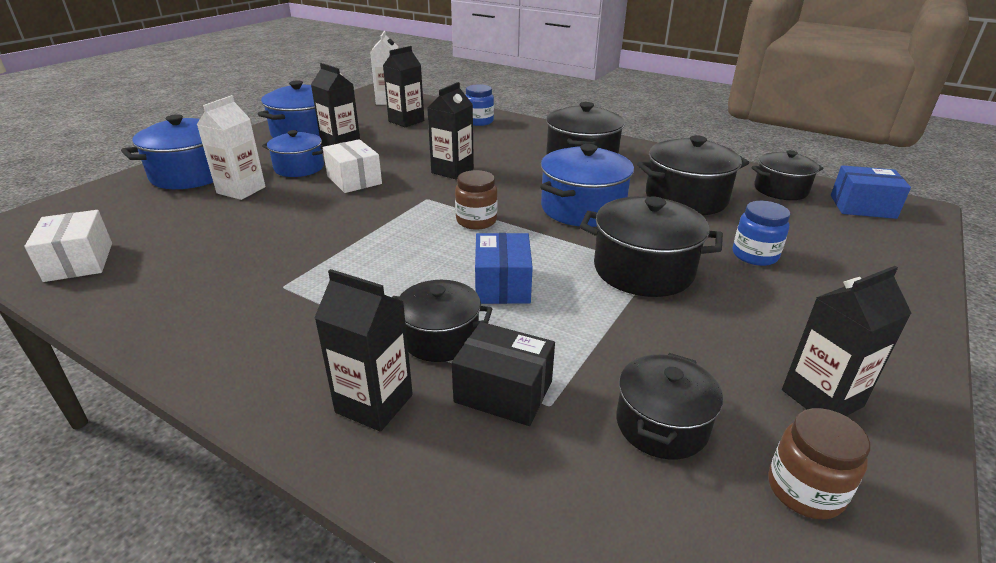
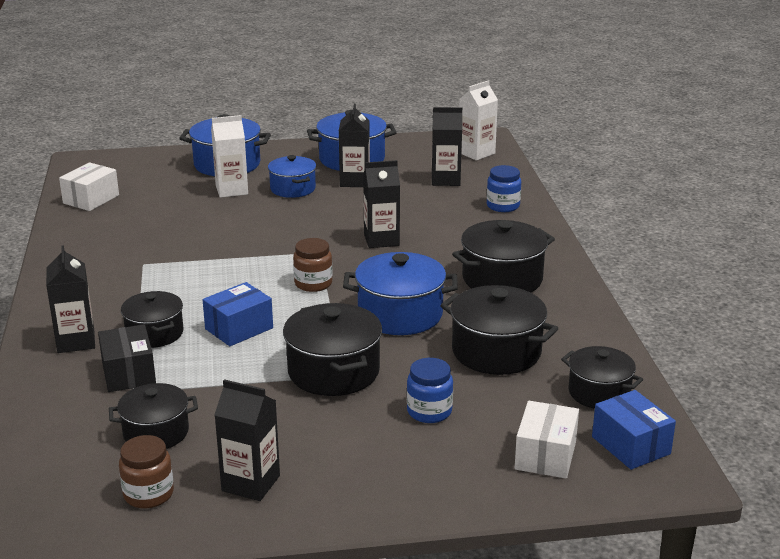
camera: 50 degrees right, 5 degrees down
(354, 180) = (306, 215): white box -> white box (545, 455)

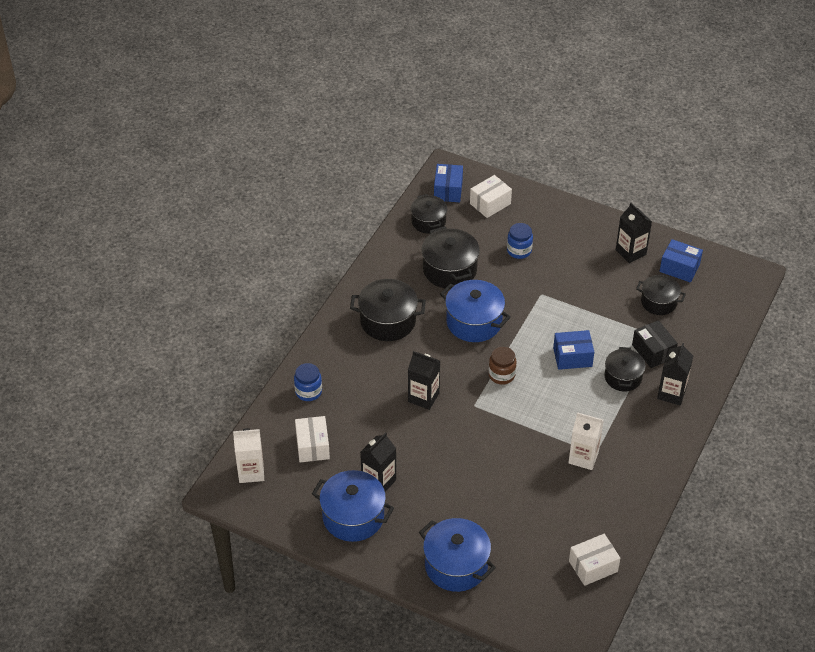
camera: 145 degrees left, 20 degrees up
(128, 373) = (653, 351): black box -> black box turned 45 degrees counterclockwise
(148, 494) = (679, 268): brown jar -> blue box
(231, 190) = (478, 520): white carton -> white carton (583, 457)
(293, 189) = (432, 496): blue pot -> none
(333, 372) = (544, 298): black pot -> none
(445, 180) = (312, 446): black carton -> white box

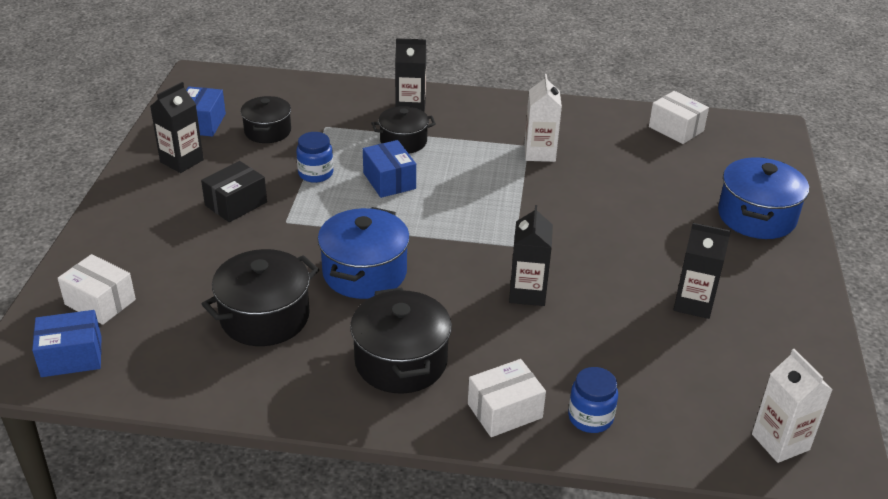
camera: 110 degrees left, 10 degrees down
(312, 446) = (685, 384): white box -> white box (505, 411)
(353, 517) = (764, 314): blue pot -> none
(428, 222) = (156, 364): black pot -> none
(501, 375) = (449, 231): brown jar -> none
(519, 250) = (203, 255): blue jar -> blue jar (315, 174)
(653, 351) = (351, 126): black box -> black box (236, 204)

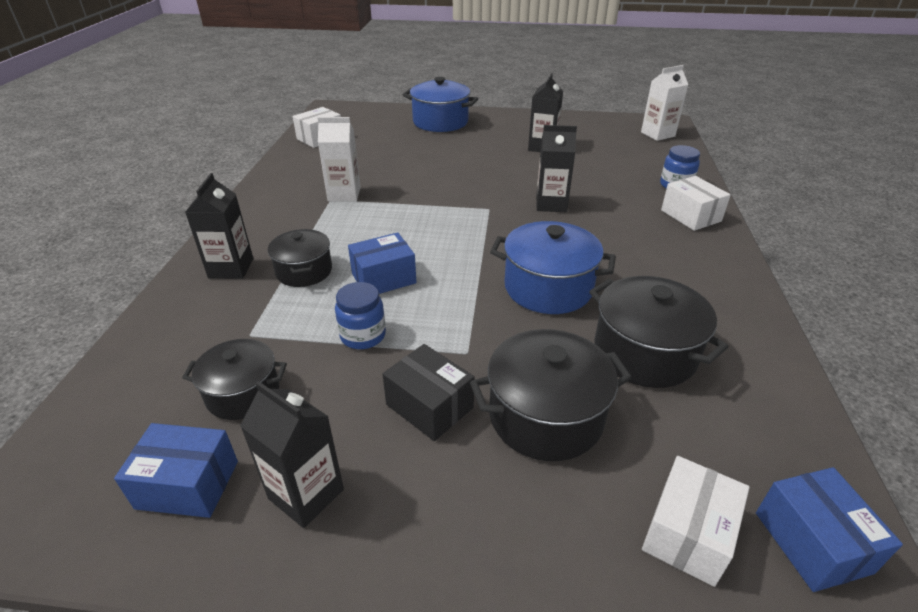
camera: 90 degrees left, 0 degrees up
(401, 361) = (664, 262): black pot -> black pot (545, 416)

